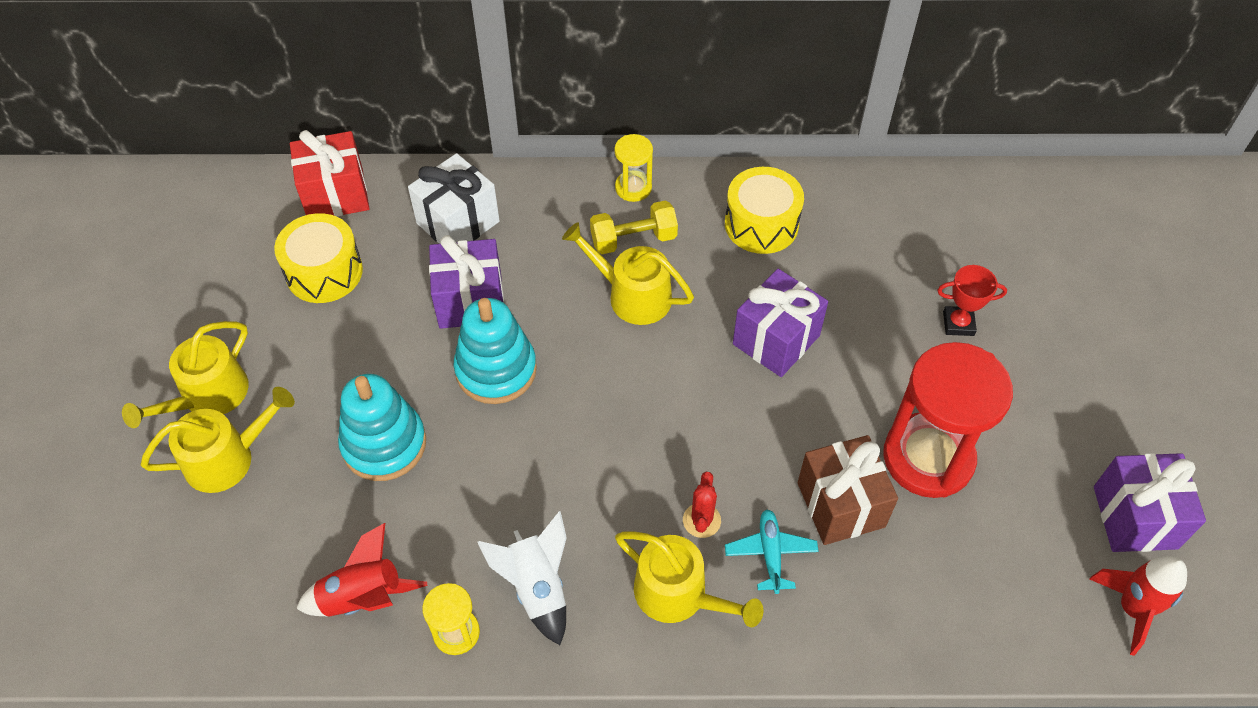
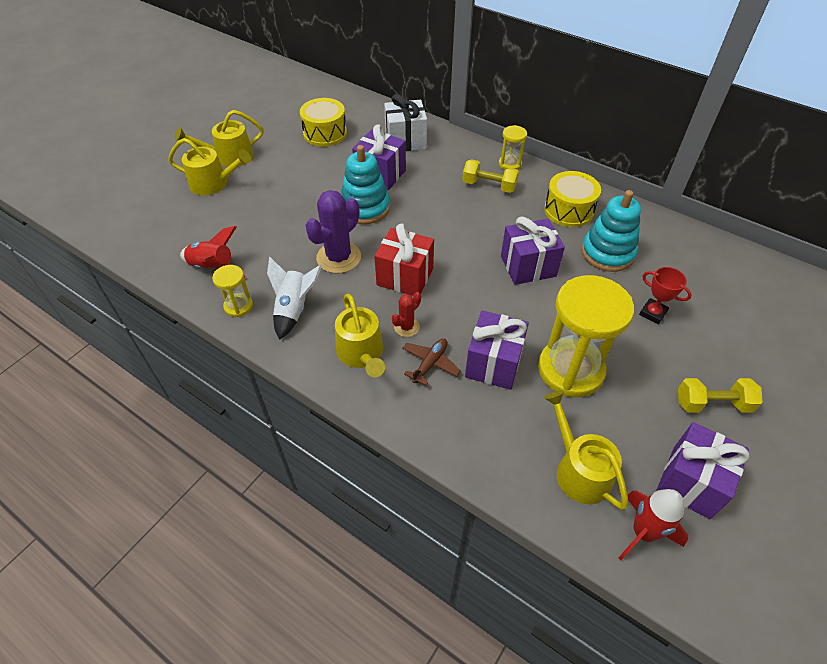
camera: 35 degrees right, 5 degrees down
(336, 195) = (359, 107): red gift -> red gift (405, 277)
(384, 444) = (284, 212): turquoise stacking toy -> turquoise stacking toy (607, 253)
(528, 471) = (338, 257): none -> purple cactus
(632, 295) = (465, 209): yellow watering can -> yellow watering can (579, 470)
(770, 553) = (430, 364): turquoise plane -> brown plane
(840, 505) = (493, 363): brown gift -> purple gift
(928, 458) = (570, 370): red hourglass -> yellow hourglass
(1093, 407) = (712, 404): none -> yellow dumbbell

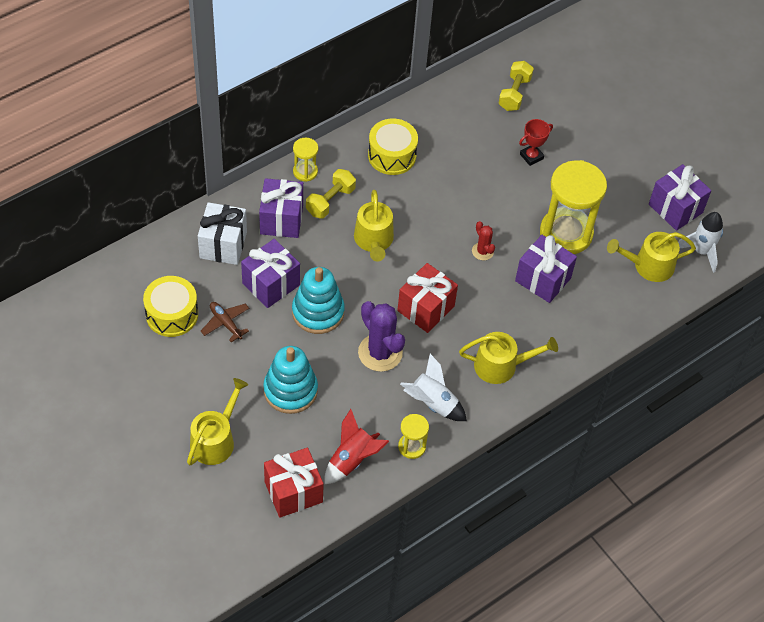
camera: 75 degrees left, 5 degrees up
(171, 240) = (293, 492): none -> red gift
(230, 157) = (172, 416): yellow watering can -> yellow watering can (374, 240)
(406, 327) = (484, 325): red cactus -> red cactus (482, 251)
(430, 364) = (528, 321): brown plane -> brown plane (225, 323)
(528, 266) = (449, 215): purple gift -> purple gift (281, 219)
(607, 253) = (456, 153): turquoise stacking toy -> turquoise stacking toy (290, 390)
(643, 532) = (701, 251): red rocket -> white rocket
(712, 404) = (623, 165): yellow dumbbell -> yellow dumbbell (514, 93)

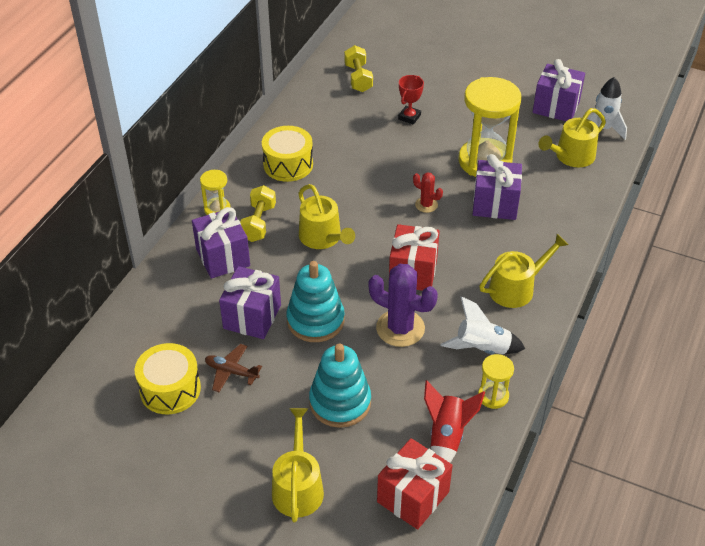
camera: 25 degrees left, 10 degrees down
(223, 245) = (180, 303): white gift -> none

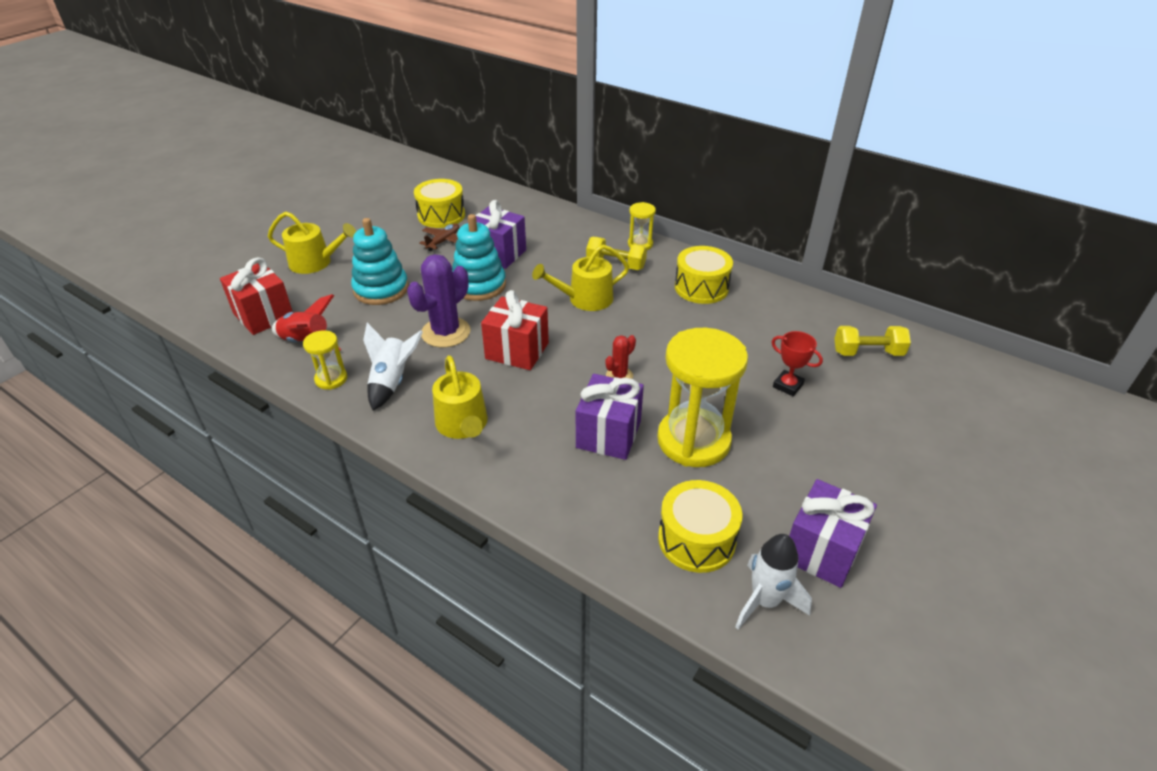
camera: 100 degrees right, 5 degrees down
(223, 257) = (575, 244): purple gift -> none
(571, 156) = (696, 539): yellow watering can -> yellow drum

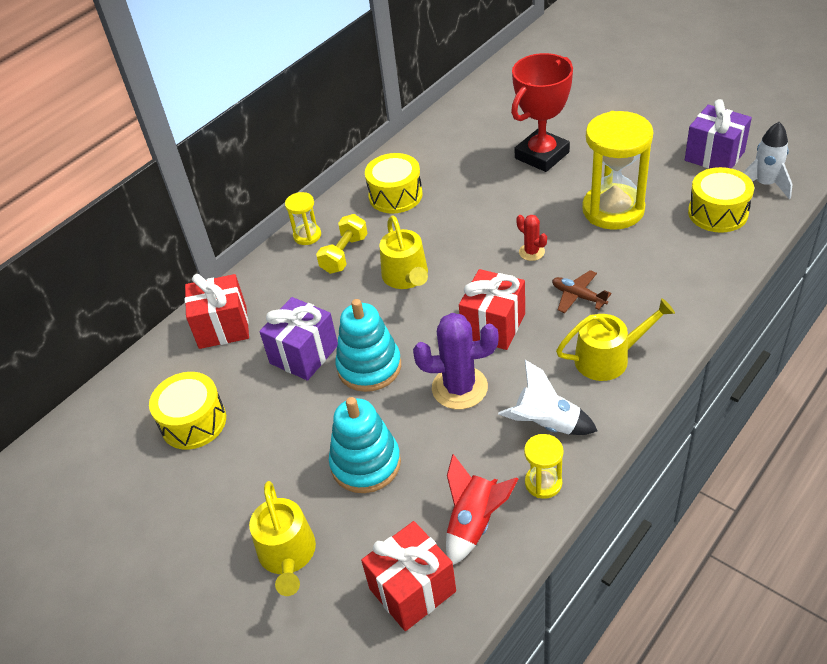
camera: 80 degrees left, 5 degrees up
(315, 262) = (288, 555): yellow watering can -> yellow watering can turned 150 degrees clockwise
(443, 241) = (262, 412): brown plane -> brown plane (578, 296)
(446, 332) = (459, 388): purple cactus -> purple cactus turned 45 degrees counterclockwise
(533, 216) = (223, 327): none -> red gift
(608, 434) = (611, 259): purple gift -> none
(787, 386) = (542, 155): red trophy -> red trophy, size x2.05
(867, 353) = (499, 111): yellow dumbbell -> none

